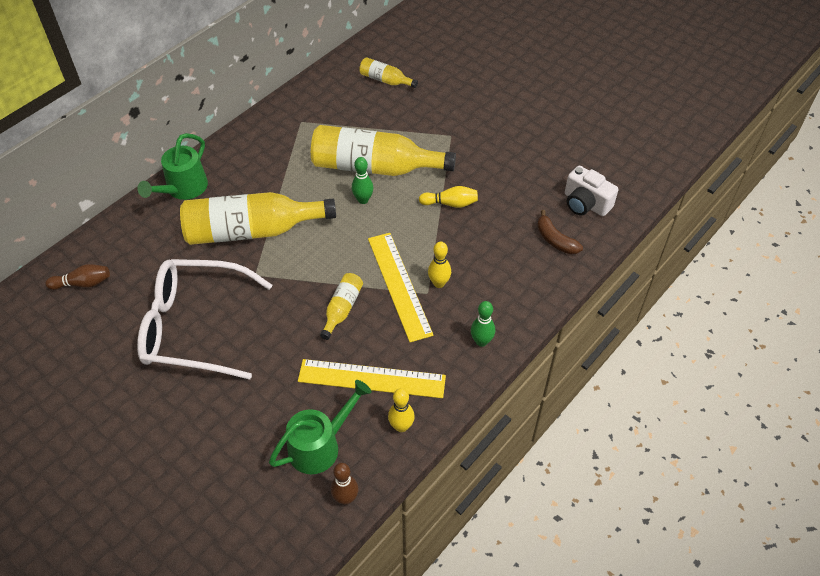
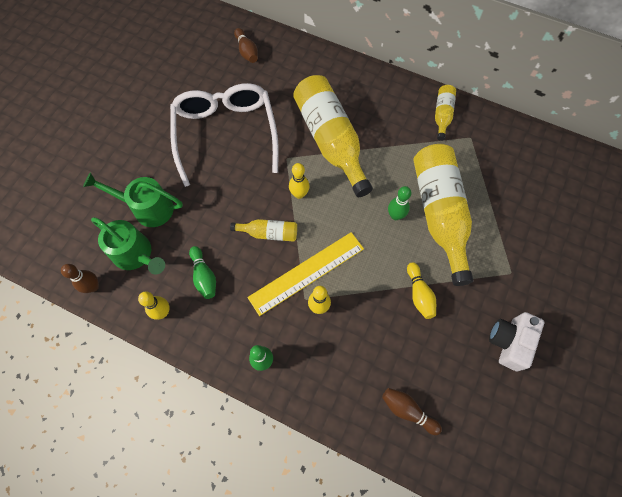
camera: 75 degrees right, 15 degrees up
(183, 189) = (357, 79): green watering can -> green watering can (147, 208)
(306, 272) = (299, 194): none -> yellow bowling pin
(371, 379) = (204, 276): yellow ruler -> green bowling pin
(385, 80) = (560, 192): yellow bottle -> yellow bottle (442, 115)
(555, 240) = (407, 410): brown banana -> brown bowling pin
(585, 203) = (471, 436): white camera -> white camera (509, 342)

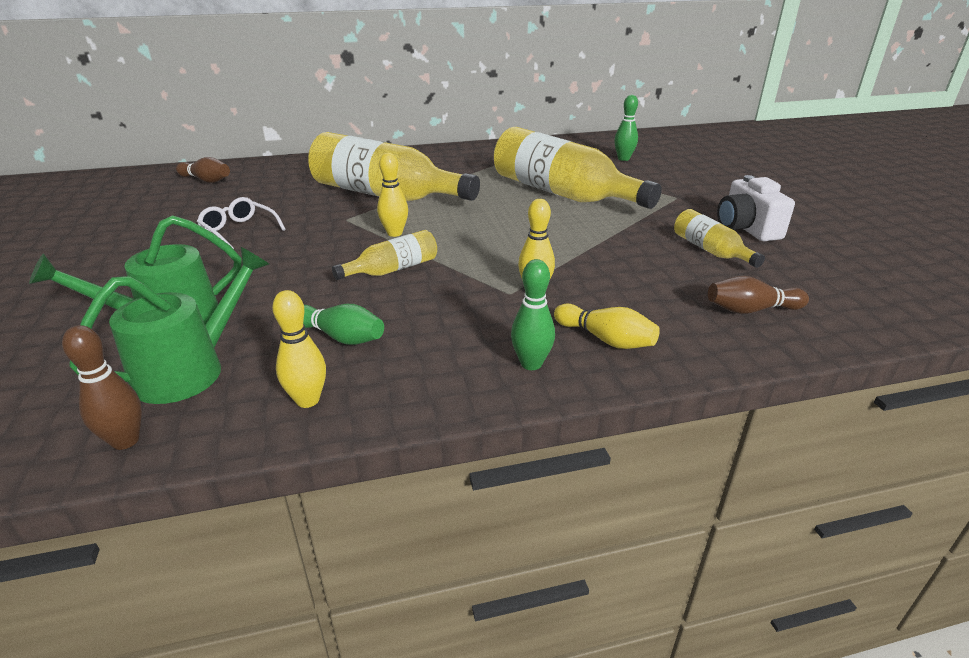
camera: 40 degrees left, 35 degrees down
(136, 255) = (191, 369): green watering can -> green watering can turned 45 degrees counterclockwise
(226, 134) = (239, 230): white glasses -> white glasses, size x0.43
(306, 272) = (482, 275): yellow ruler -> none
(395, 215) = (522, 208): green bowling pin -> green bowling pin (623, 159)
(419, 294) = (623, 238): yellow bowling pin -> yellow bowling pin (605, 339)
(442, 115) = (479, 153): yellow bottle -> yellow bottle (710, 250)

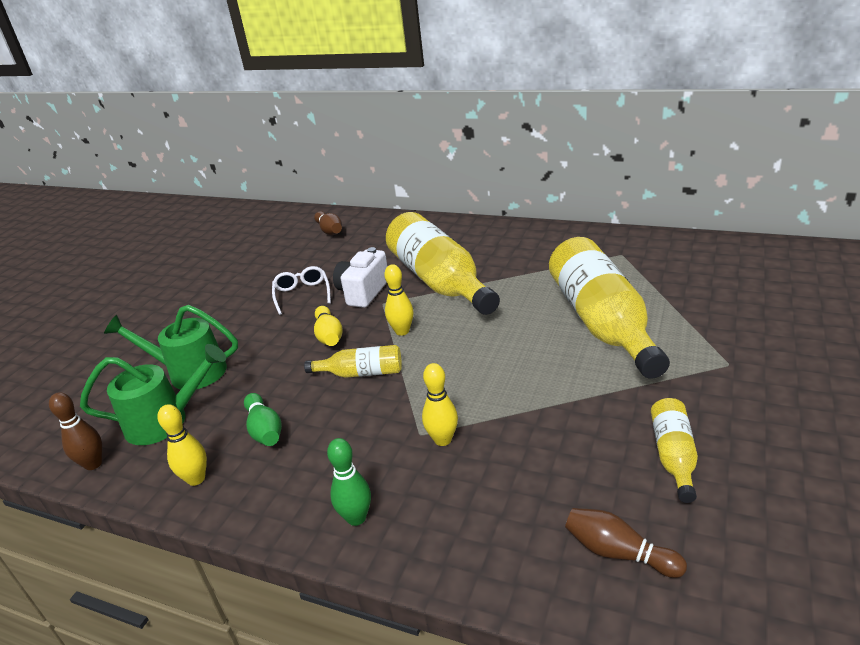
camera: 40 degrees right, 0 degrees up
(605, 339) = (439, 521): yellow bowling pin -> yellow bowling pin (329, 335)
(623, 159) = (733, 286): green bowling pin -> none
(746, 228) = (760, 440): white camera -> white camera (363, 292)

